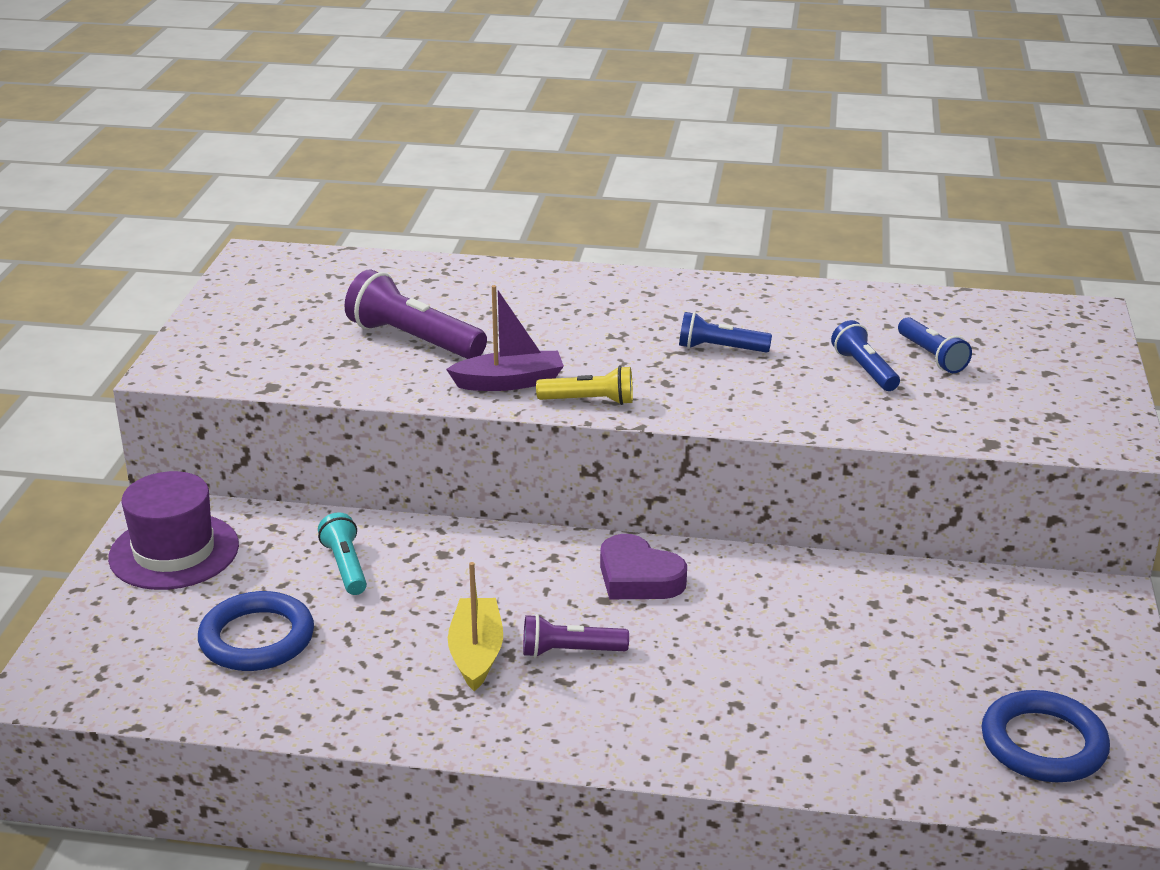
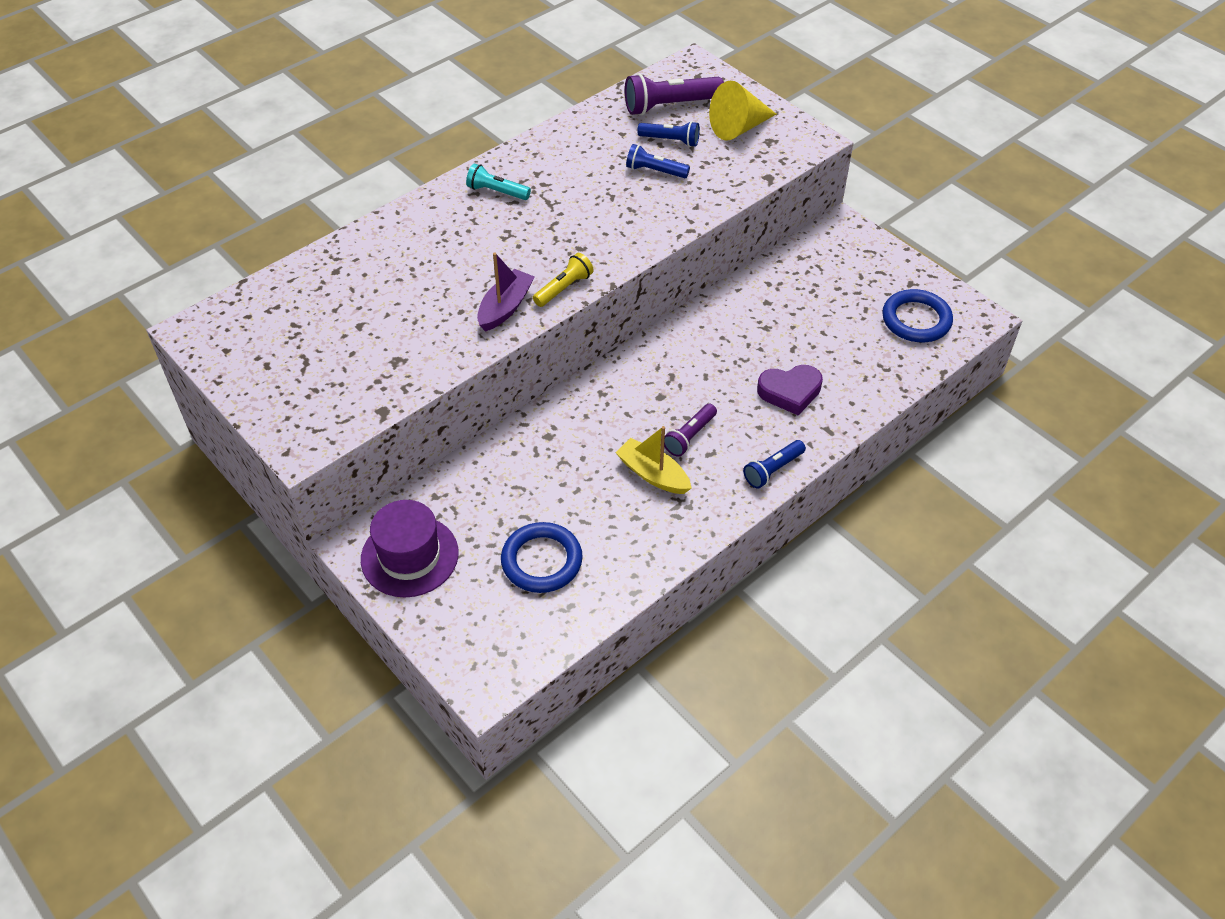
camera: 50 degrees left, 20 degrees up
(346, 566) = (514, 484): turquoise flashlight -> turquoise flashlight (497, 192)
(413, 339) = (404, 318): purple flashlight -> purple flashlight (669, 106)
(638, 577) = (656, 372): purple heart -> purple heart (790, 392)
(720, 348) = (570, 206): blue flashlight -> blue flashlight (772, 470)
(1037, 386) = (738, 128): none -> yellow cone

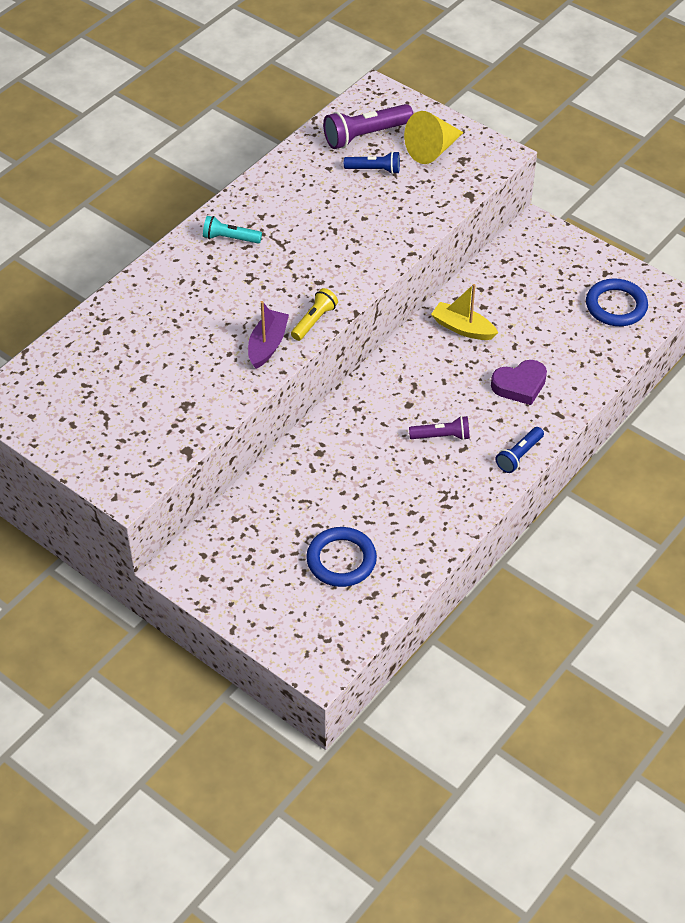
camera: 10 degrees left, 0 degrees up
(409, 556) = (227, 572): purple hat -> none
(653, 474) = (418, 473): yellow boat -> yellow boat (463, 328)
(655, 171) = (367, 201): blue flashlight -> none
(689, 436) = (442, 436): purple flashlight -> purple flashlight turned 120 degrees counterclockwise

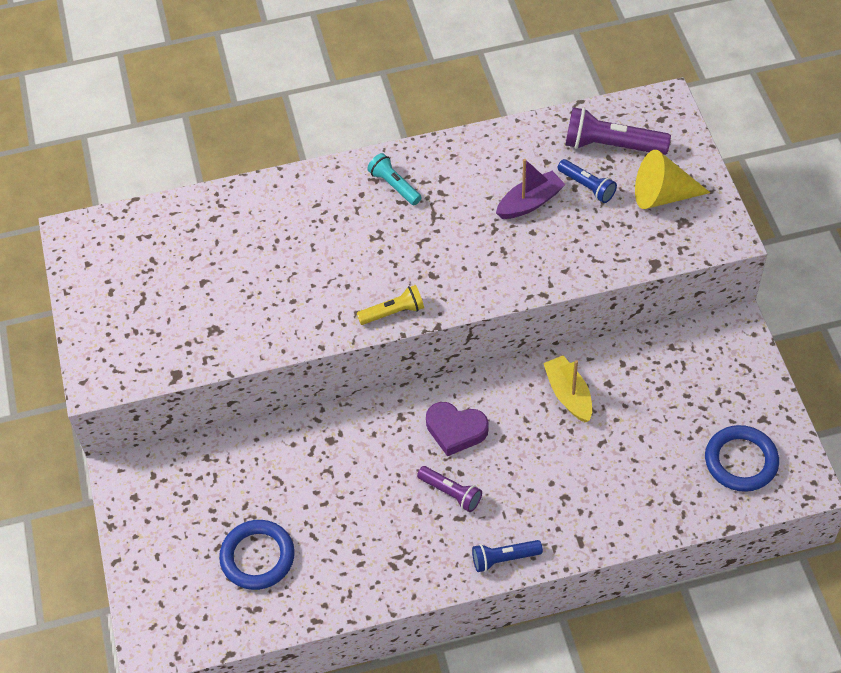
camera: 40 degrees right, 5 degrees up
(267, 345) = (332, 312): purple boat -> purple boat (530, 202)
(519, 385) = (569, 487): purple heart -> purple heart (455, 430)

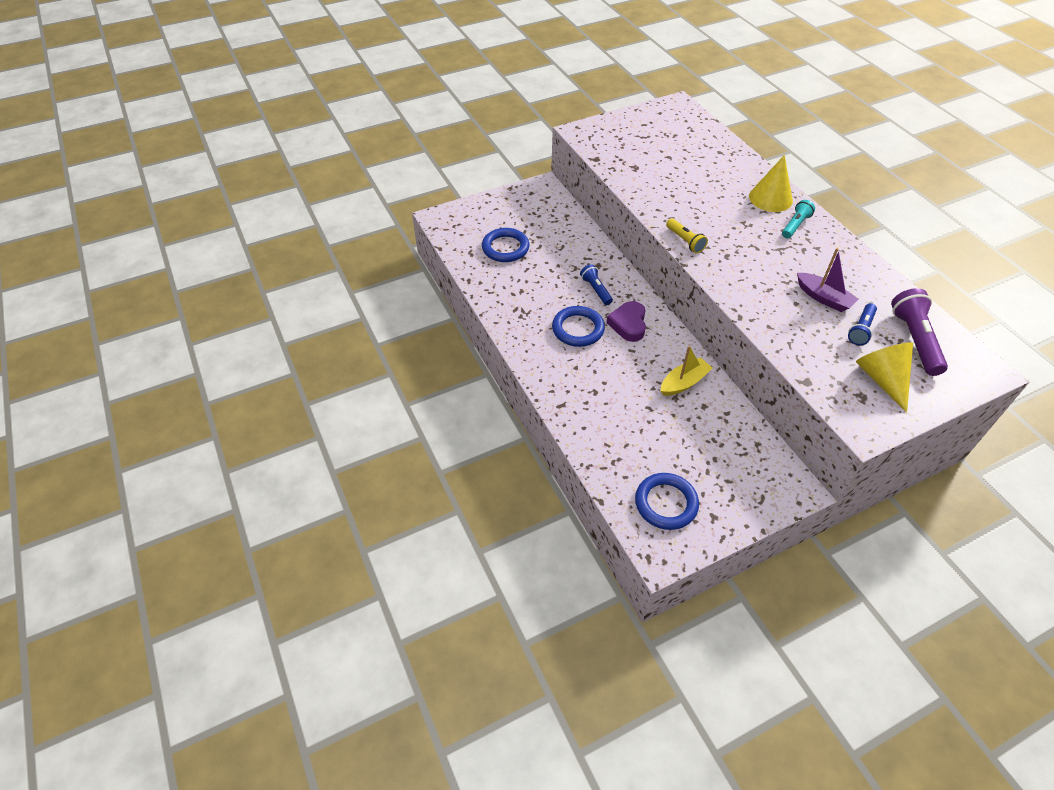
camera: 75 degrees right, 5 degrees down
(333, 193) = (770, 198): none -> yellow cone
(451, 493) = (578, 329): purple flashlight -> blue ring
(504, 558) = (535, 364): blue flashlight -> blue flashlight (596, 290)

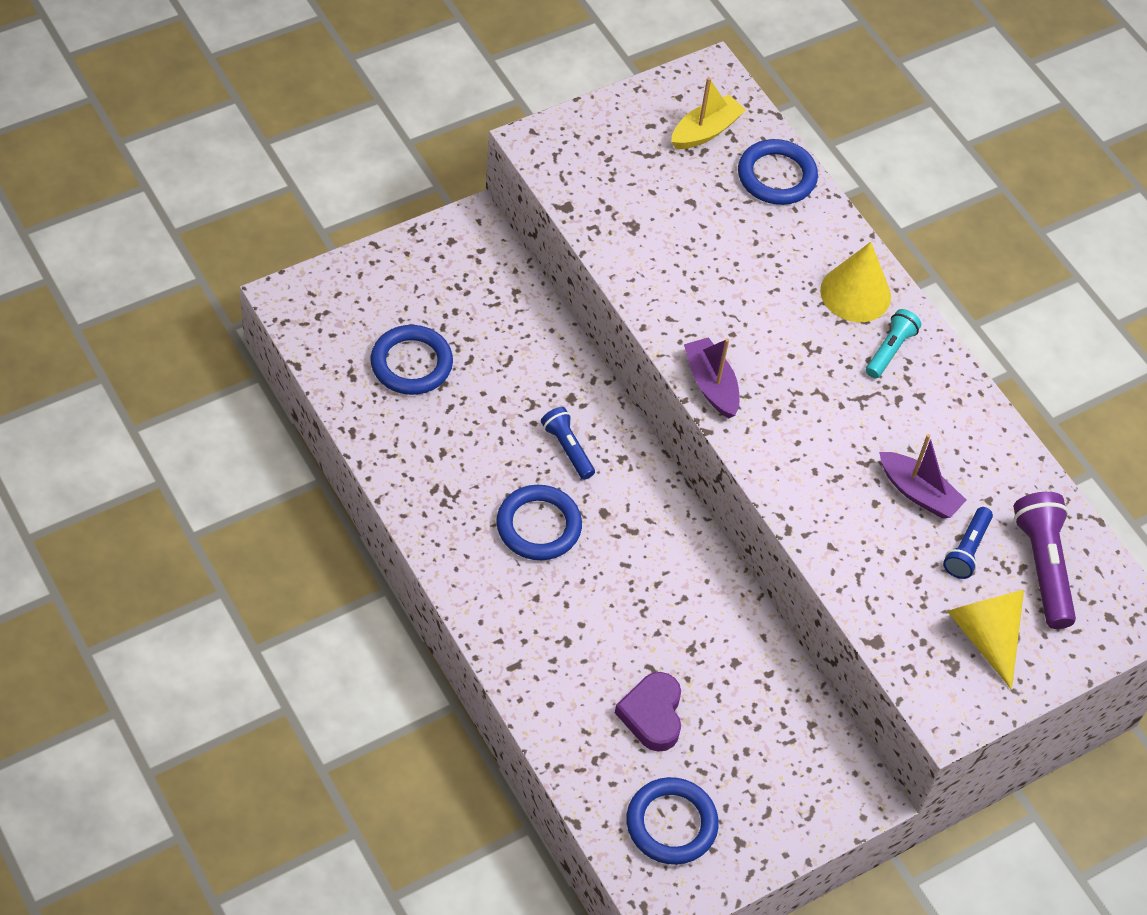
camera: 10 degrees left, 5 degrees up
(628, 324) = (620, 515): purple heart -> purple heart (652, 715)
(684, 383) = (705, 622): yellow boat -> yellow boat (705, 131)
(685, 241) = (711, 385): yellow flashlight -> purple boat
(718, 146) = (776, 176): none -> blue ring

